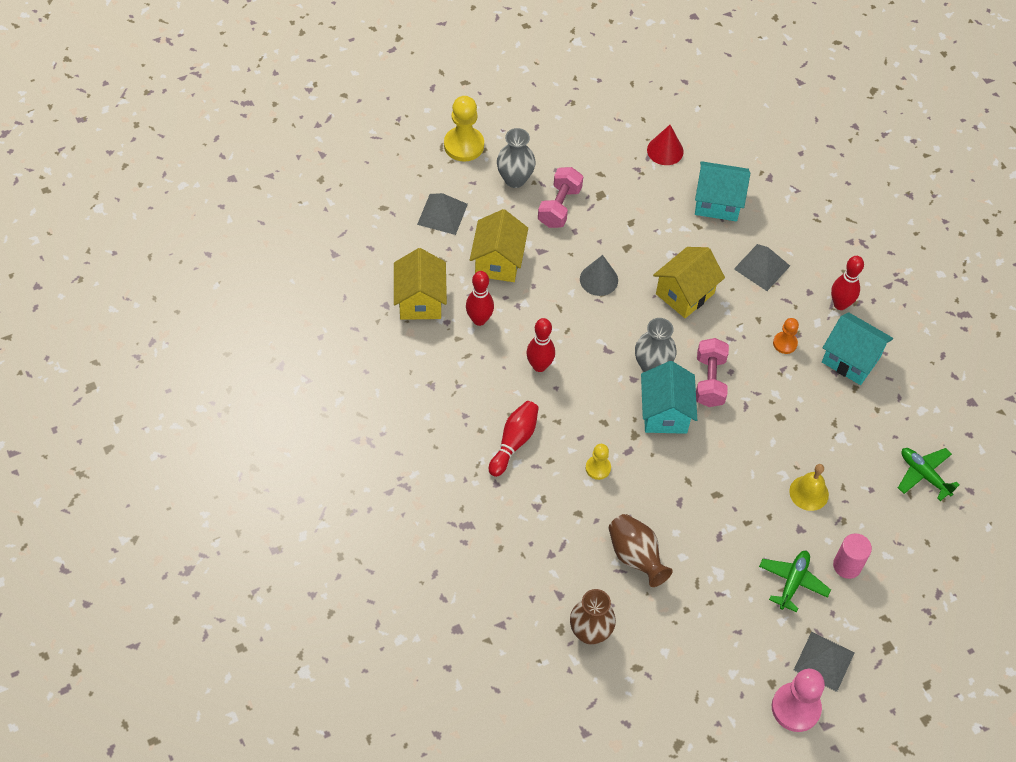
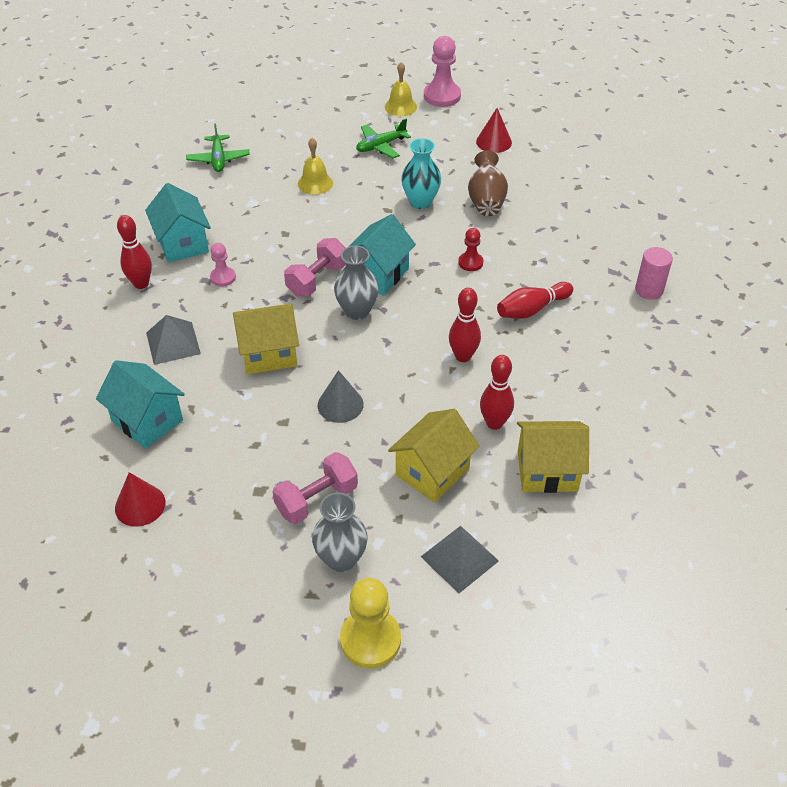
camera: 145 degrees left, 10 degrees down
(420, 300) = (547, 471): yellow house -> yellow house turned 60 degrees clockwise
(590, 632) = (556, 177): brown vase -> none
(598, 468) = (470, 262): yellow pawn -> red pawn
(687, 655) = (494, 142): none -> red cone
(695, 521) = (420, 202): none -> turquoise vase
(785, 343) = (223, 277): orange pawn -> pink pawn
(824, 661) = (400, 106): grey pyramid -> yellow bell
(847, 566) = (332, 139): pink cylinder -> pink cylinder (649, 290)

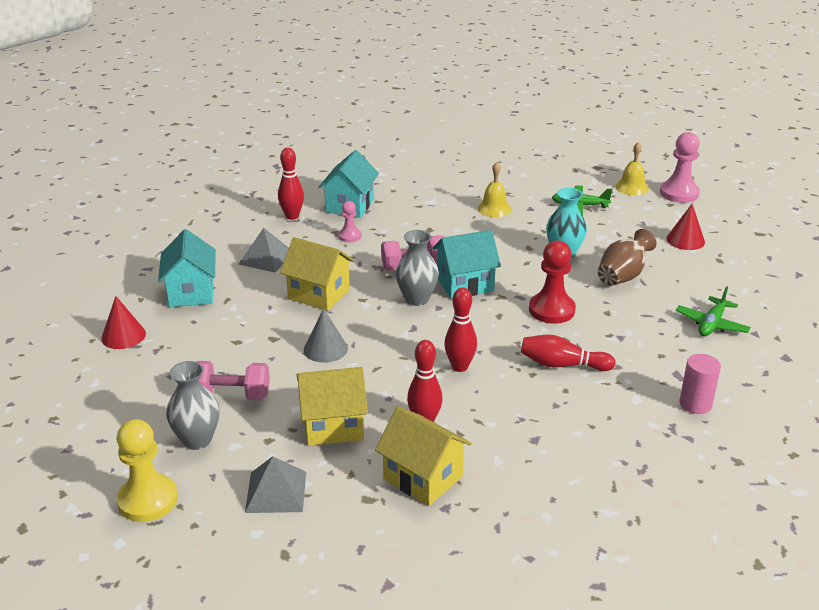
camera: 40 degrees right, 15 degrees down
(218, 159) = (442, 167): green plane -> green plane (711, 324)
(470, 262) = (551, 310): red pawn -> red pawn, size x1.79

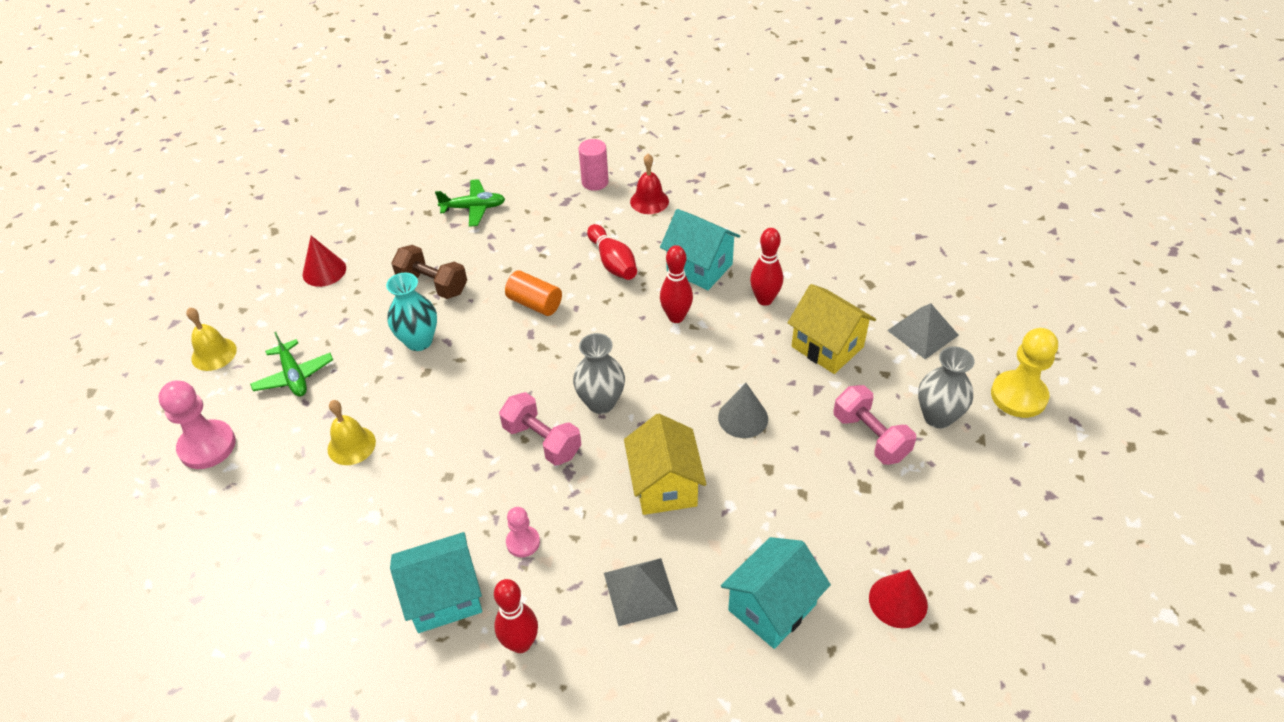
camera: 125 degrees left, 15 degrees up
(423, 477) = (819, 269): yellow house -> none
(465, 284) = (542, 382): turquoise house -> turquoise house (699, 267)
(551, 310) = (535, 303): red pawn -> orange cylinder
(623, 276) = (432, 284): brown vase -> brown dumbbell
(632, 423) = (649, 201): none -> red bell
(679, 193) = (208, 312): pink pawn -> pink pawn (207, 446)

